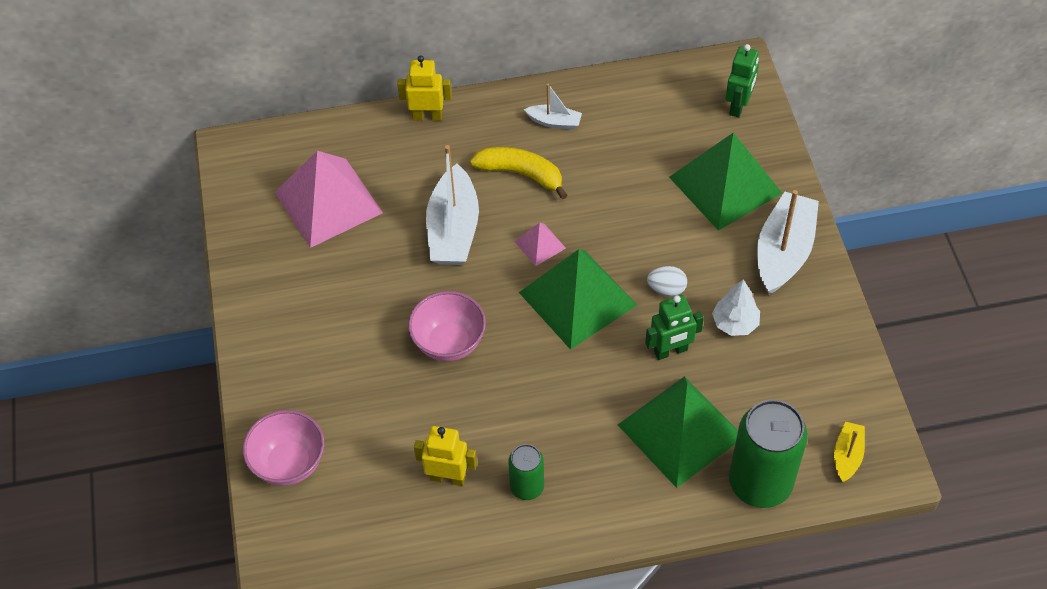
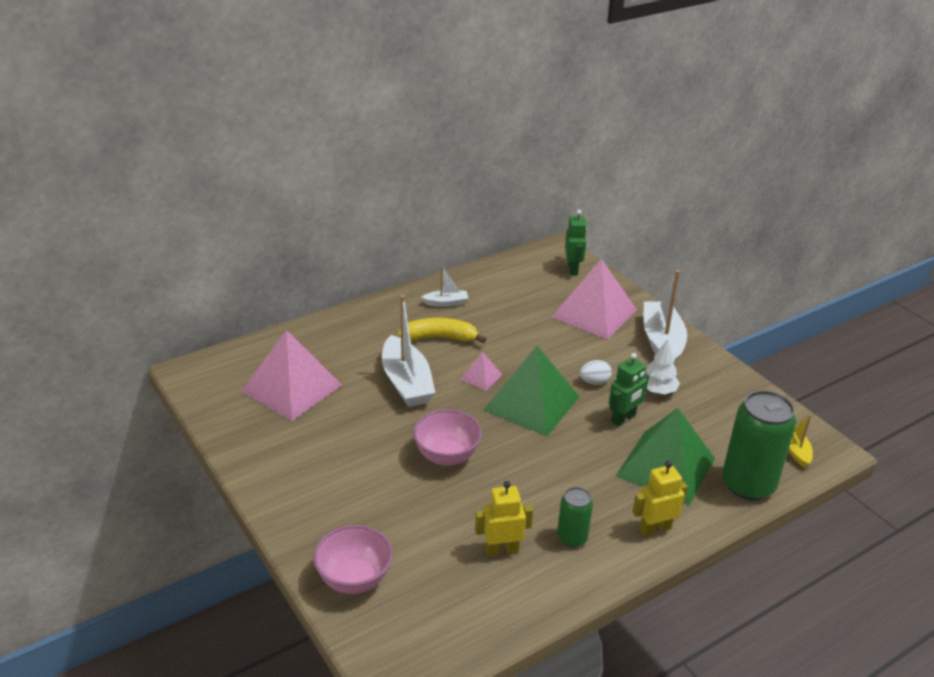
camera: 25 degrees left, 20 degrees down
(427, 116) = (345, 319): yellow robot -> yellow robot (655, 529)
(725, 185) = (594, 313): green pyramid -> pink pyramid

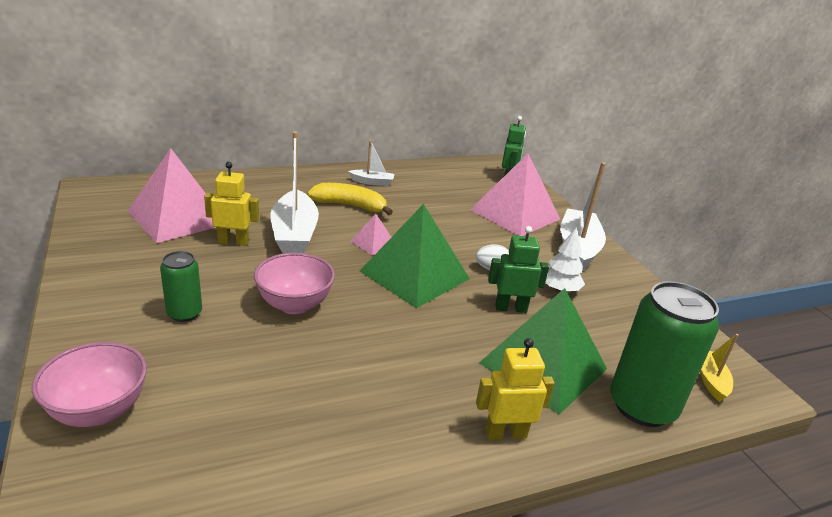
camera: 10 degrees right, 5 degrees down
(502, 550) = (300, 416): yellow robot -> yellow robot (233, 242)
(572, 538) = (394, 421): green can -> green can (184, 313)
(623, 419) = (510, 308): green robot -> green robot turned 150 degrees counterclockwise

